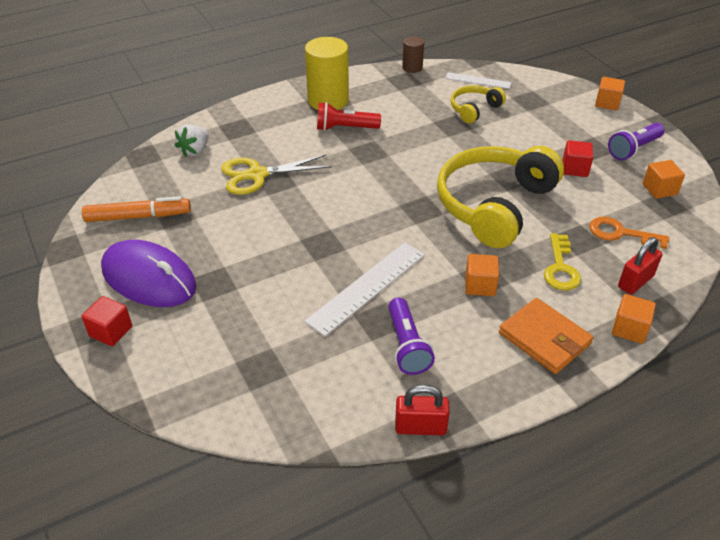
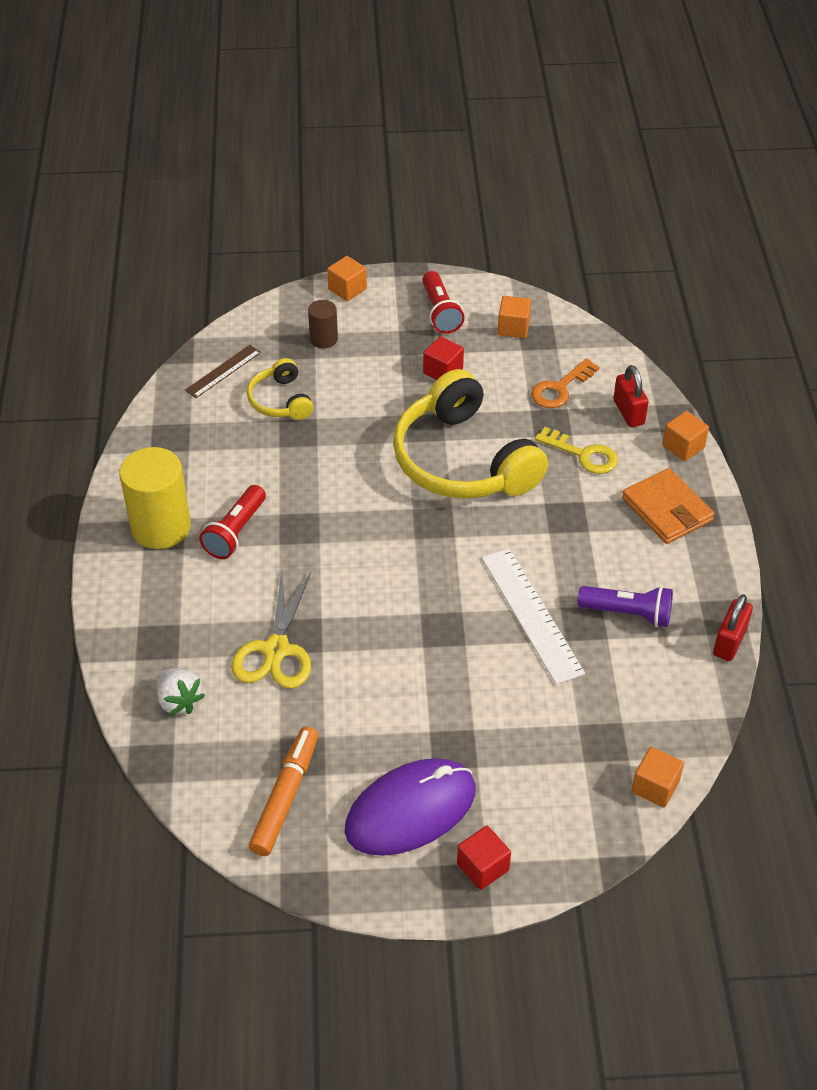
camera: 65 degrees left, 5 degrees up
(412, 68) = (147, 418): brown cylinder -> brown cylinder (323, 339)
(478, 80) = (223, 371): white ruler -> brown ruler
(480, 285) = (575, 524): orange cube -> orange cube (655, 787)
(544, 338) = (667, 509): orange wallet -> orange wallet turned 75 degrees clockwise
(633, 149) = (440, 312): purple flashlight -> red flashlight

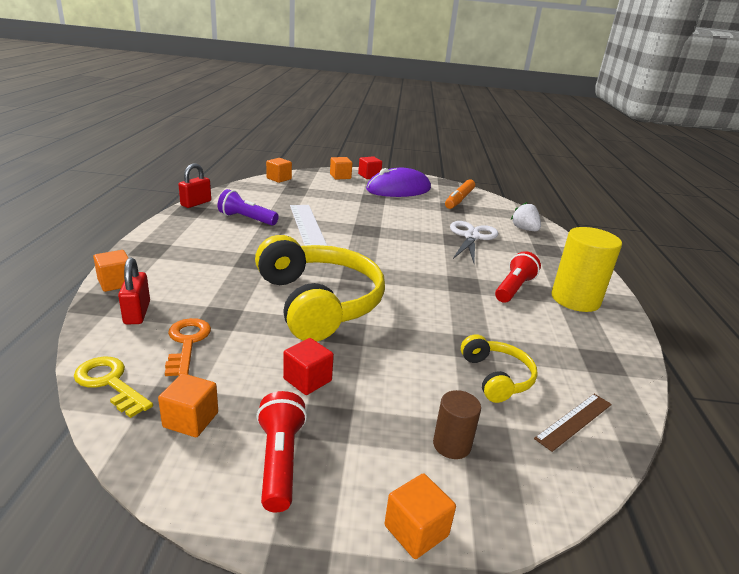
camera: 175 degrees left, 20 degrees down
(276, 650) = (471, 237): yellow scissors -> white scissors
(542, 842) = (340, 176): none -> orange cube
(560, 388) = (187, 343): orange key -> orange key turned 60 degrees counterclockwise
(583, 454) = (209, 291): yellow key -> yellow key (110, 383)
(667, 509) = (173, 253): orange wallet -> none

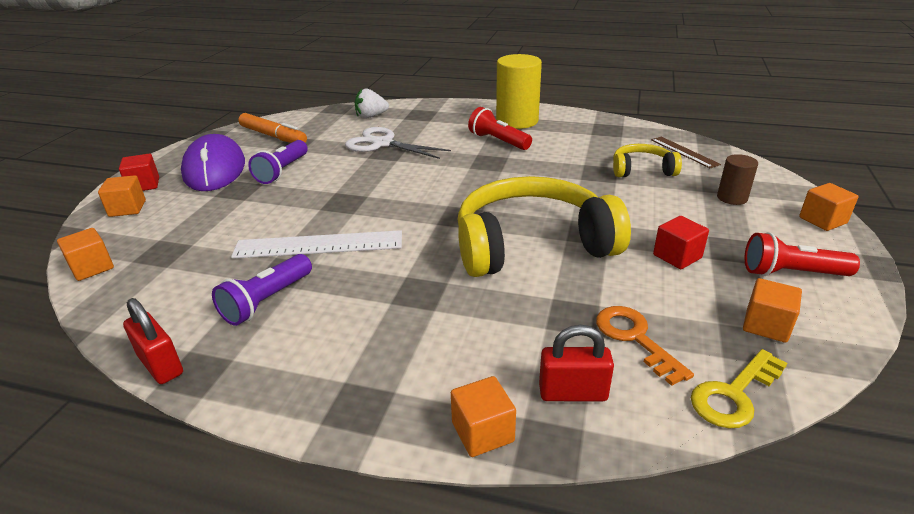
camera: 75 degrees left, 5 degrees up
(187, 343) = (635, 338): orange key -> orange key turned 60 degrees clockwise
(404, 208) = (282, 171): none -> purple flashlight

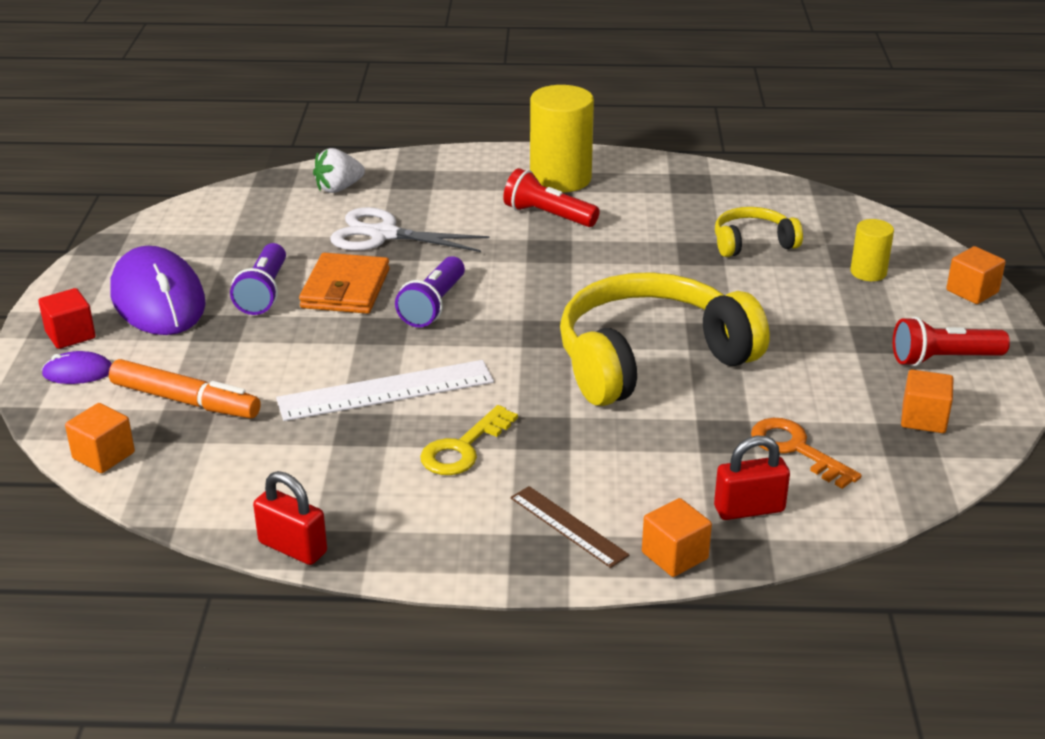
camera: 15 degrees left, 0 degrees up
(127, 208) = (78, 372): orange cube -> purple mouse
(266, 301) = (366, 465): purple flashlight -> purple flashlight (433, 305)
(273, 136) = (208, 236): orange marker -> orange marker (185, 401)
(336, 174) = (345, 289): none -> orange wallet
(677, 256) = (820, 354): red cube -> none
(684, 152) = (799, 210): brown ruler -> brown ruler (568, 526)
(732, 198) = (868, 272): brown cylinder -> yellow cylinder
(734, 394) = (901, 488): yellow key -> yellow key (463, 448)

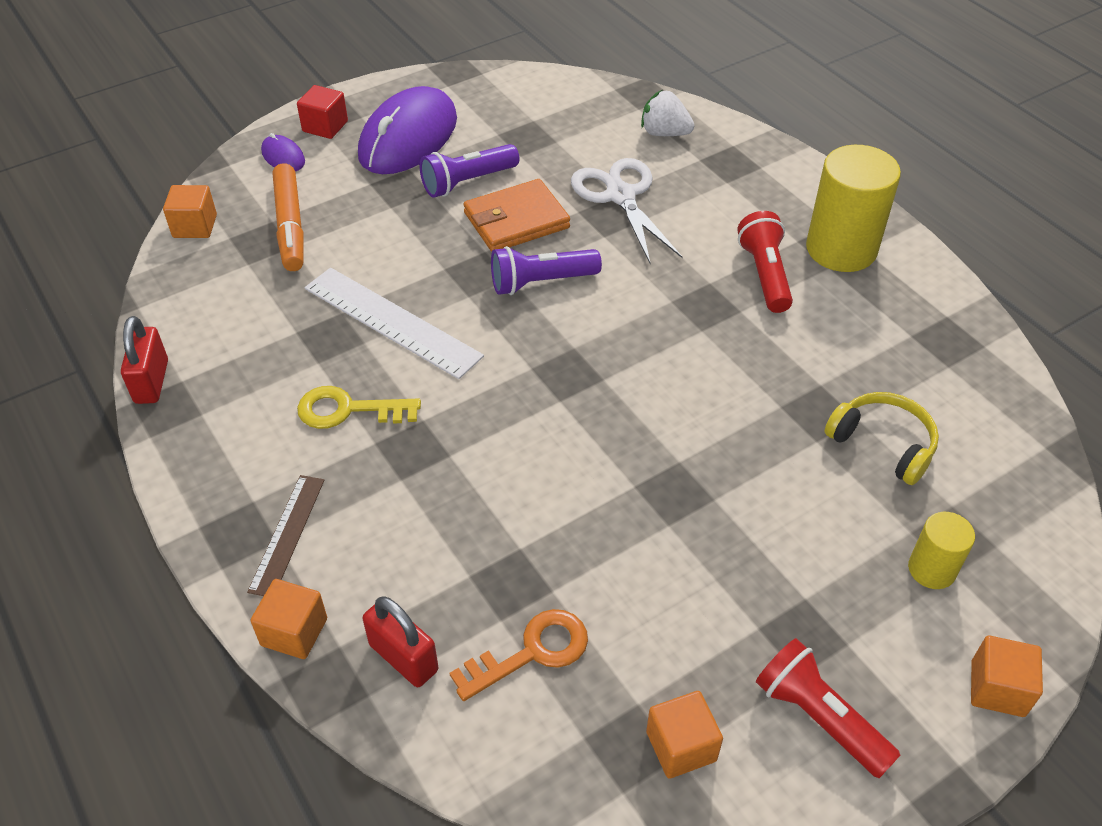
camera: 55 degrees right, 15 degrees up
(650, 359) = (589, 466): yellow headphones -> none
(796, 449) = (531, 652): orange key -> orange key turned 45 degrees clockwise

